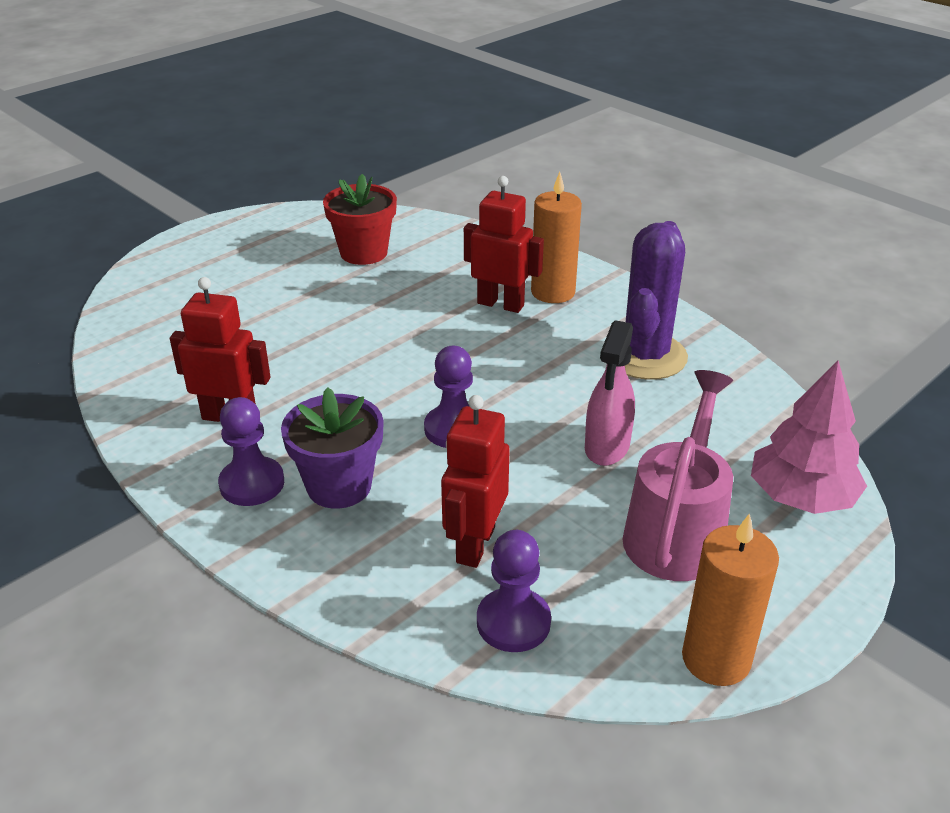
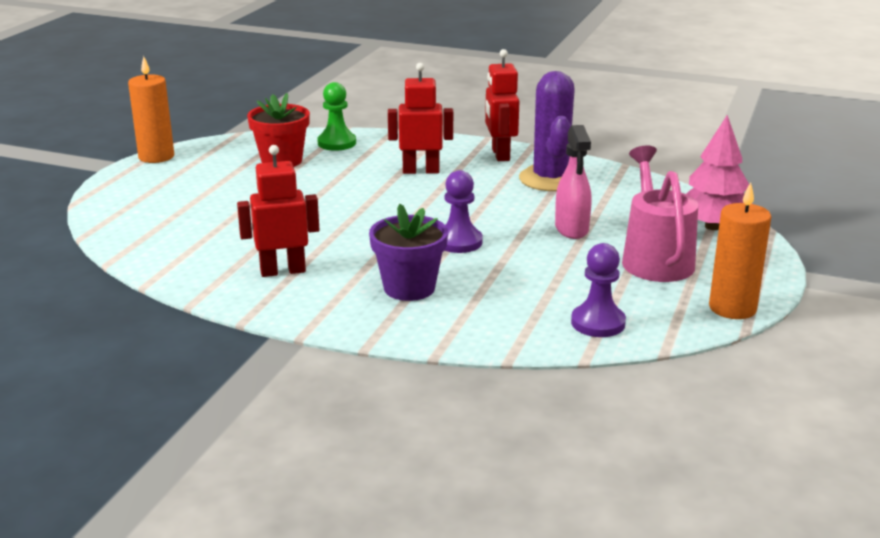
camera: 25 degrees left, 10 degrees down
(252, 484) = (343, 301): purple pawn -> none
(442, 240) = (337, 143): none -> green pawn
(474, 544) = (535, 294): red robot -> red robot (500, 155)
(553, 292) = (452, 158): orange candle -> orange candle (156, 157)

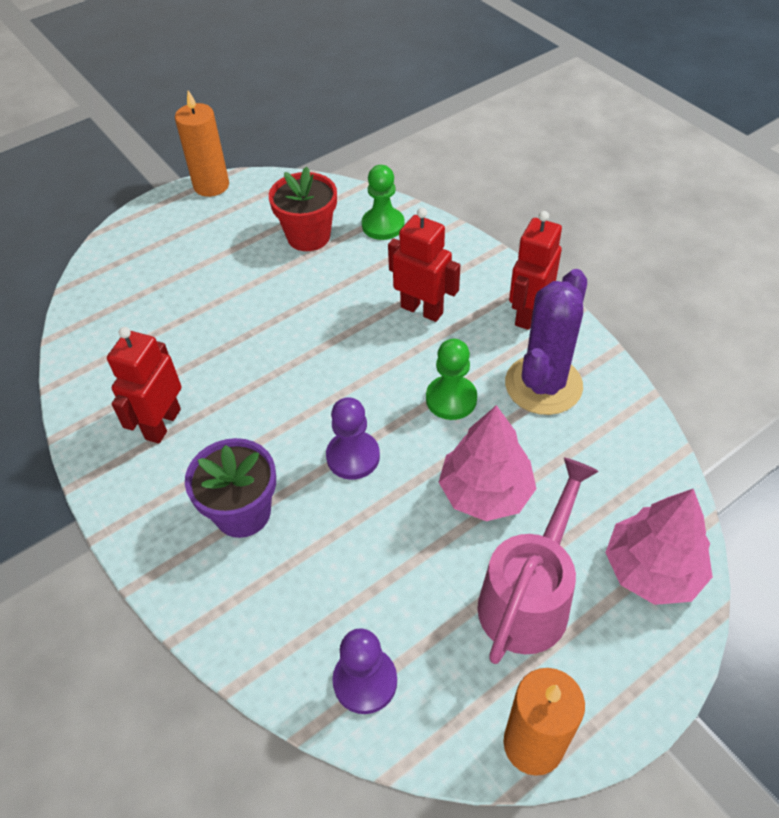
camera: 35 degrees right, 25 degrees up
(283, 271) = (162, 424): red robot -> red robot turned 90 degrees counterclockwise
(495, 201) = (451, 399): none -> green pawn
(571, 229) = (485, 492): pink spray bottle -> pink tree

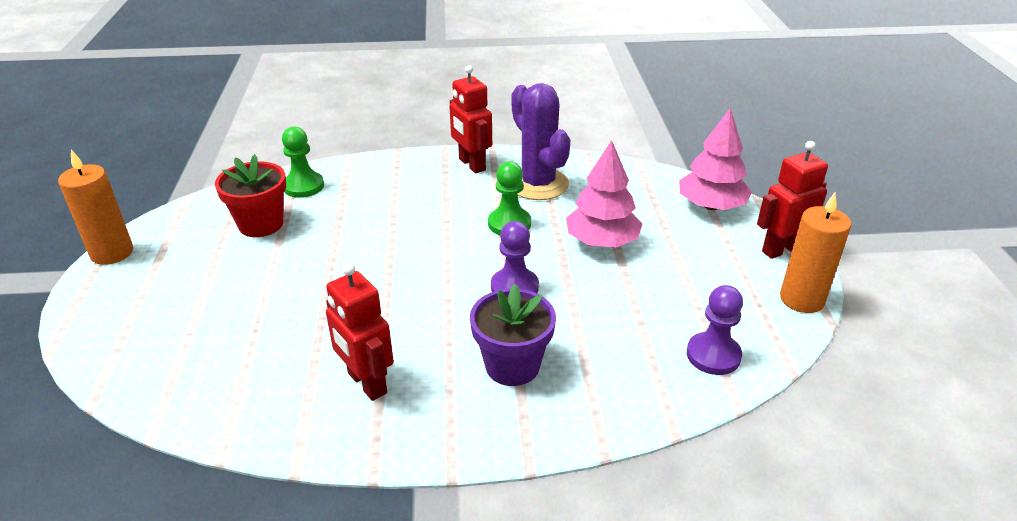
camera: 60 degrees left, 15 degrees down
(422, 310) = (412, 203): red robot -> red robot (781, 249)
(529, 596) = (696, 257): pink watering can -> none

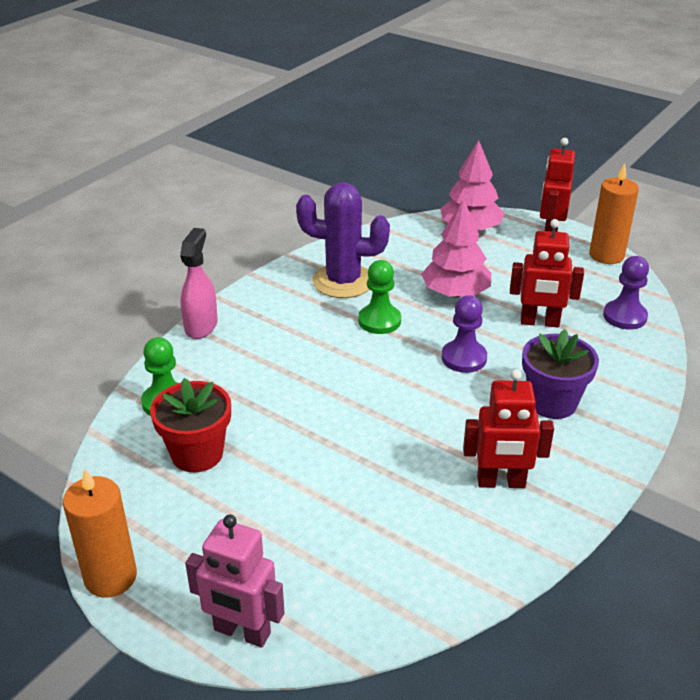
camera: 50 degrees left, 0 degrees up
(93, 331) = (242, 632): none -> pink robot
(402, 157) = (201, 326): none -> pink spray bottle
(471, 164) = (267, 297): red robot -> red robot (539, 322)

